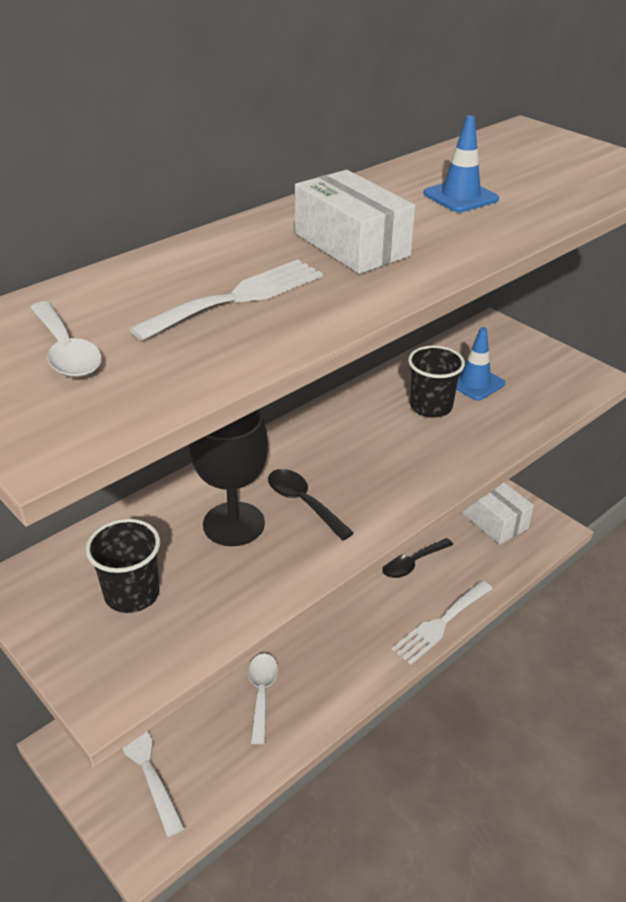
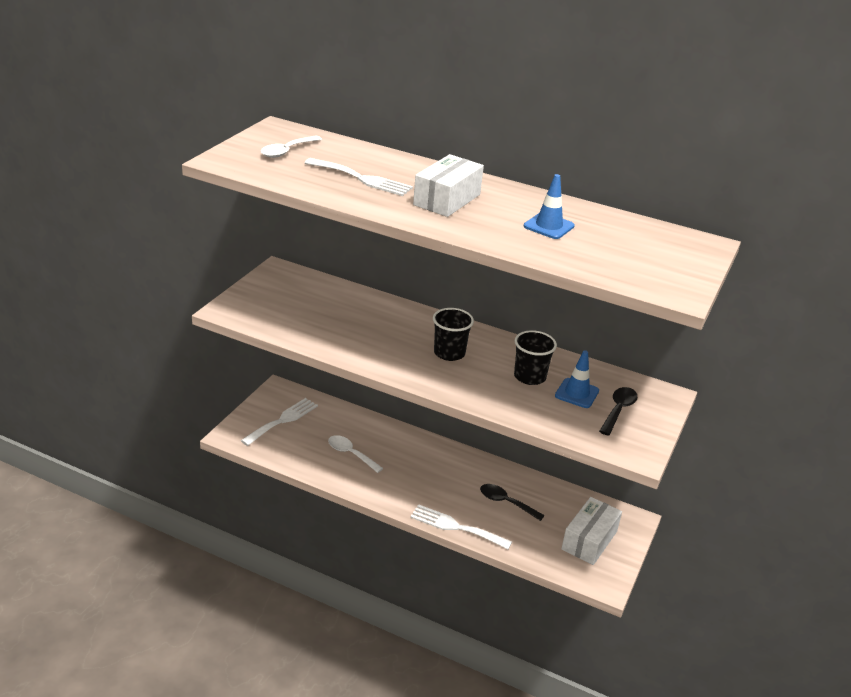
camera: 65 degrees right, 5 degrees down
(132, 594) = (290, 302): black cup -> black cup (449, 353)
(233, 524) = (360, 321): black goblet -> none
(261, 693) = (350, 454): white spoon -> white spoon turned 120 degrees counterclockwise
(303, 503) = (393, 341): black spoon -> black spoon (618, 410)

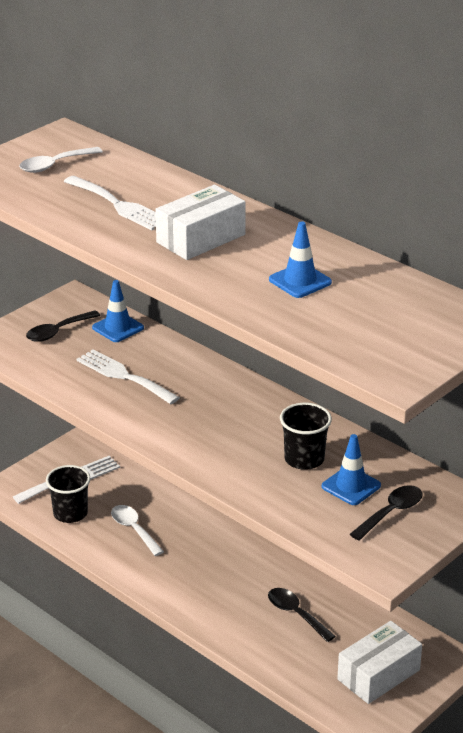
camera: 20 degrees right, 0 degrees up
(279, 297) = (58, 332): none -> black spoon
(327, 290) = (118, 328): none -> blue traffic cone
(449, 353) = (222, 419): black cup -> black cup (70, 513)
(456, 527) = (220, 633): white fork -> white fork (124, 376)

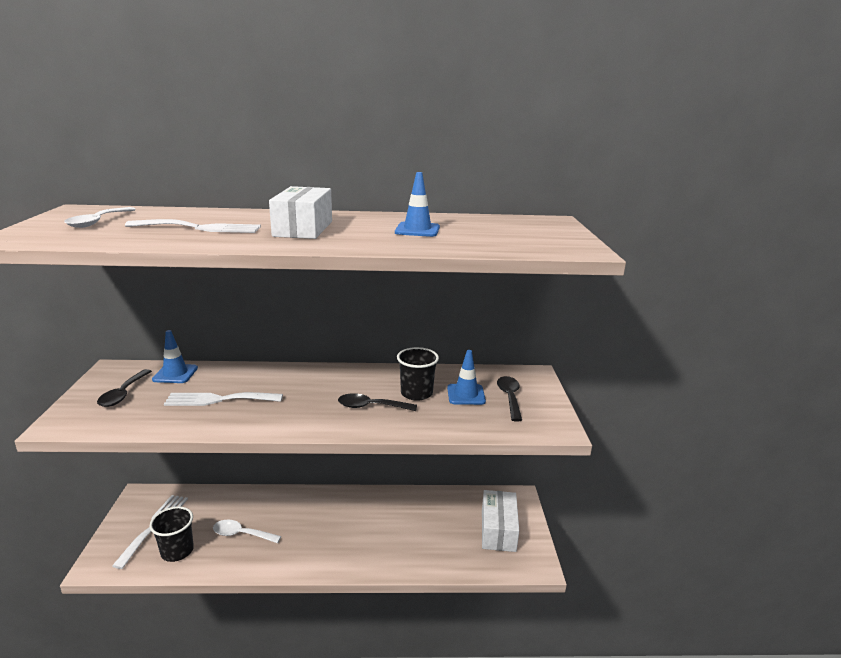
camera: 45 degrees left, 10 degrees down
(296, 614) = (410, 524): black spoon -> black spoon (371, 406)

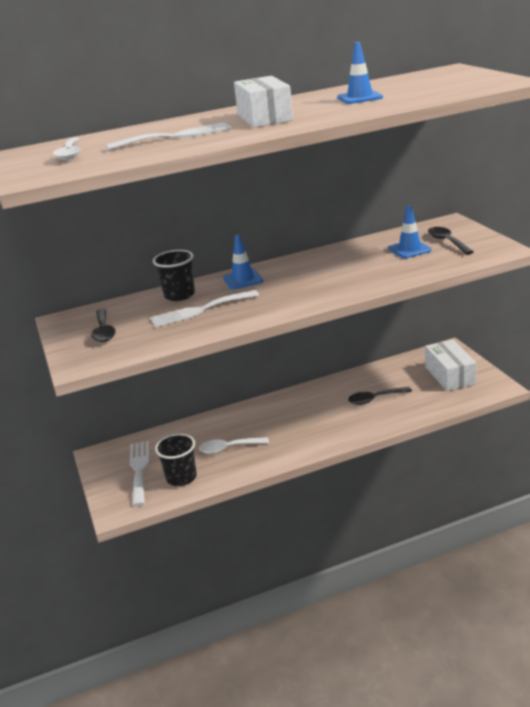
camera: 15 degrees left, 5 degrees up
(175, 374) = (130, 306): blue traffic cone -> blue traffic cone (243, 280)
(371, 406) = (340, 278): black spoon -> black spoon (375, 399)
(416, 393) = (367, 260): black cup -> black cup (179, 295)

